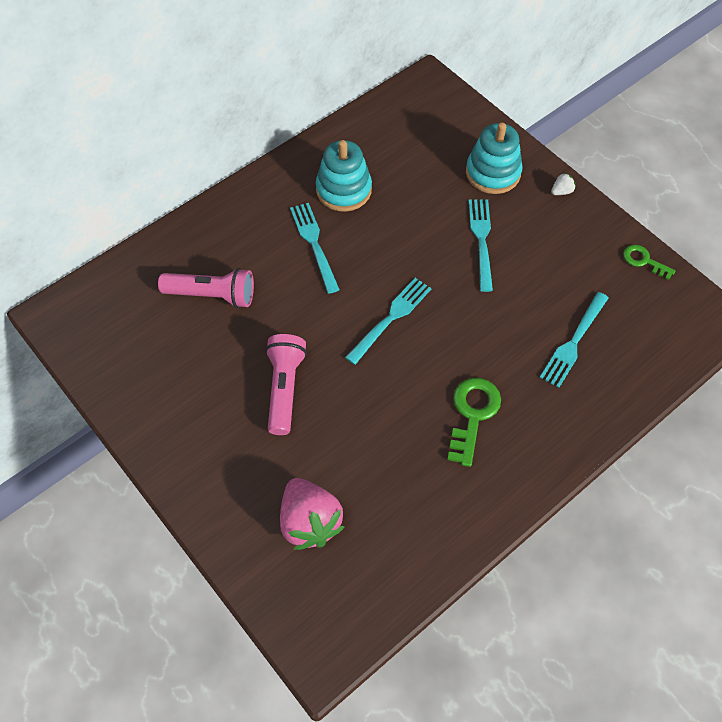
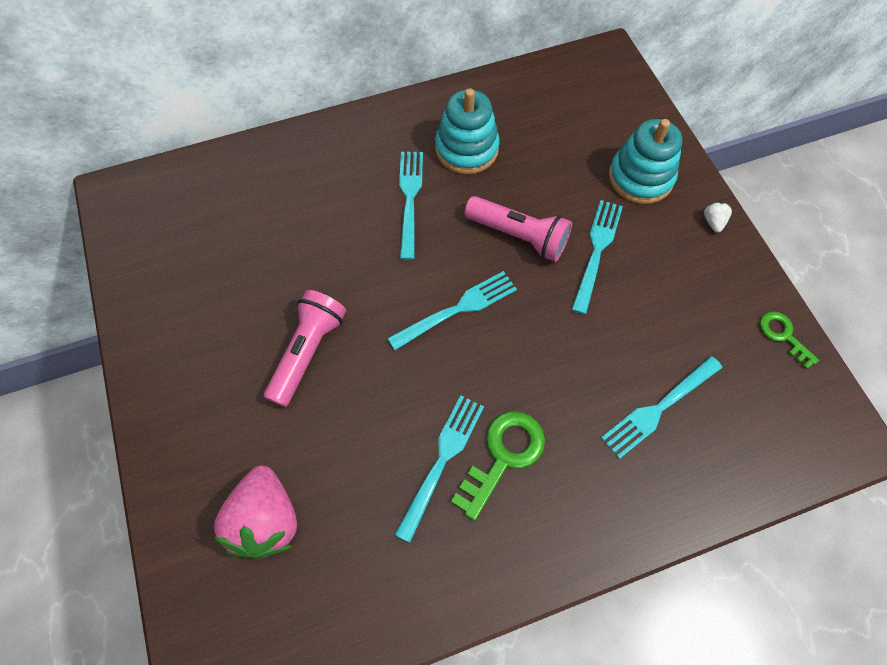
camera: 20 degrees right, 5 degrees up
(212, 295) = (279, 222): pink flashlight -> pink flashlight (519, 236)
(427, 433) = (442, 461): none -> turquoise fork
(561, 191) = (713, 222): white strawberry -> white strawberry turned 75 degrees counterclockwise

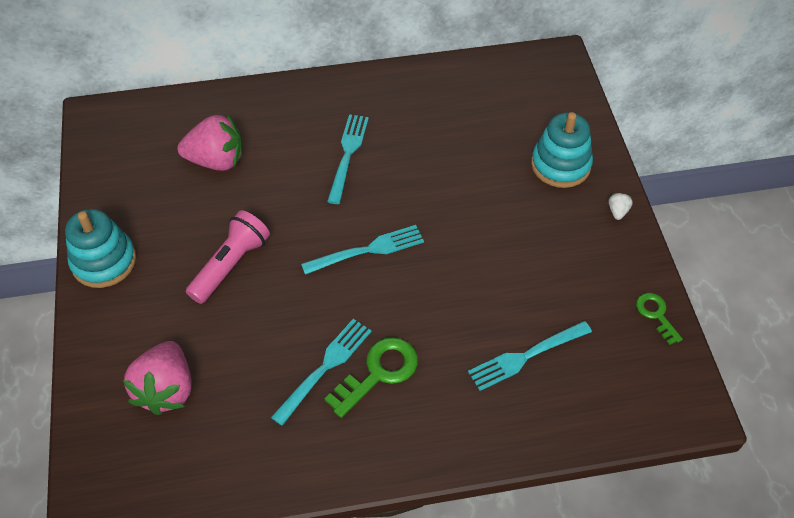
camera: 10 degrees right, 10 degrees down
(265, 227) = (216, 160): none -> pink strawberry
(466, 149) = (408, 120): turquoise stacking toy -> turquoise stacking toy (104, 261)
(519, 236) = (437, 198): pink flashlight -> none
(596, 251) = (504, 221): turquoise fork -> none

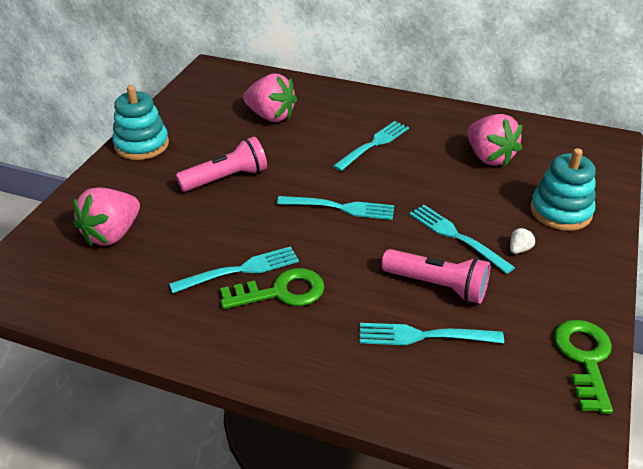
camera: 30 degrees right, 15 degrees down
(465, 125) = (489, 157): none -> pink strawberry
(491, 235) = (456, 236): none -> turquoise fork
(506, 298) = (437, 286): none -> pink flashlight
(617, 211) = (596, 263): white strawberry -> white strawberry (519, 249)
(656, 315) = (584, 359): green key -> green key, size x1.65

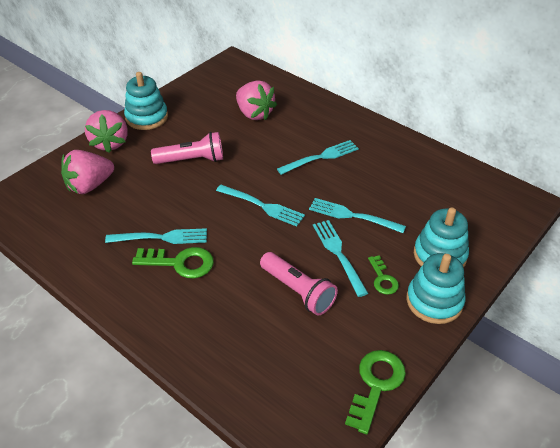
camera: 20 degrees right, 5 degrees up
(424, 336) = (263, 328): turquoise fork -> turquoise fork (353, 216)
(489, 157) = (410, 191): pink strawberry -> pink strawberry (110, 143)
(519, 249) = (383, 279): white strawberry -> green key
(585, 257) = (434, 301): none -> turquoise stacking toy

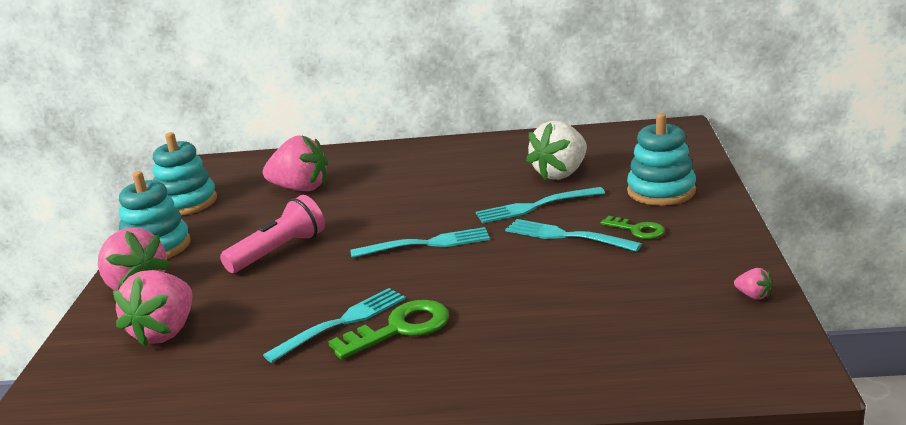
camera: 35 degrees left, 20 degrees down
(298, 291) = (570, 279): pink flashlight -> none
(321, 157) = (432, 185): turquoise fork -> none
(376, 384) = (753, 296): green key -> pink strawberry
(401, 196) = (561, 173): none -> white strawberry
(434, 301) = (707, 219): turquoise stacking toy -> turquoise stacking toy (186, 203)

